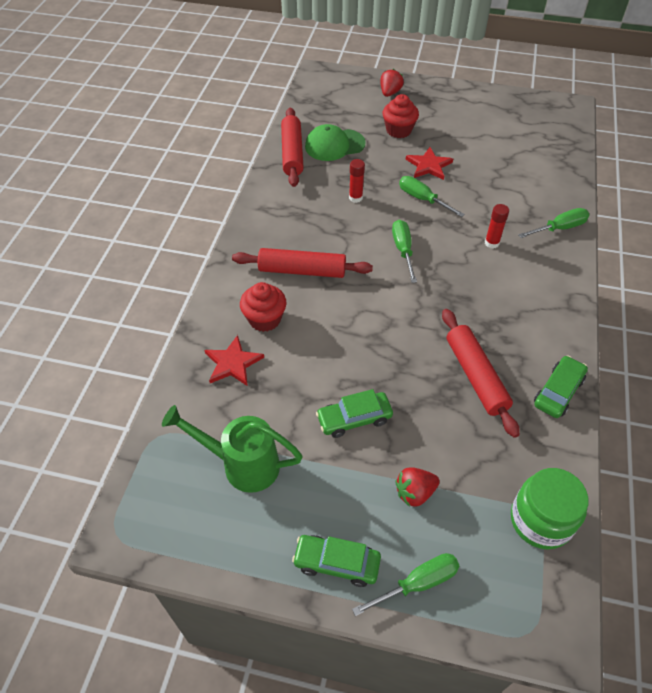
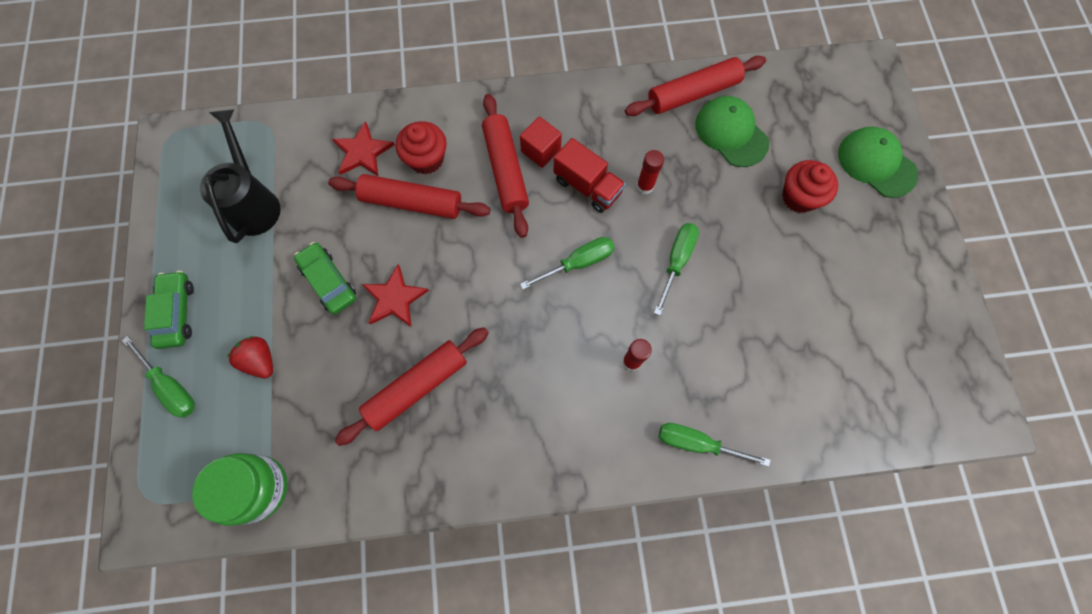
camera: 70 degrees right, 20 degrees up
(242, 464) = (254, 203): green watering can -> black watering can
(295, 245) = (540, 150): none -> red cube
(302, 339) = (412, 202): none -> red rolling pin
(340, 228) = (587, 186): none -> red truck
(390, 93) = (876, 163): red strawberry -> green cap
(429, 166) = (745, 252): red star -> red star (394, 298)
(558, 392) = (422, 481): green car -> none
(560, 228) = (696, 443): green screwdriver -> green screwdriver turned 150 degrees clockwise

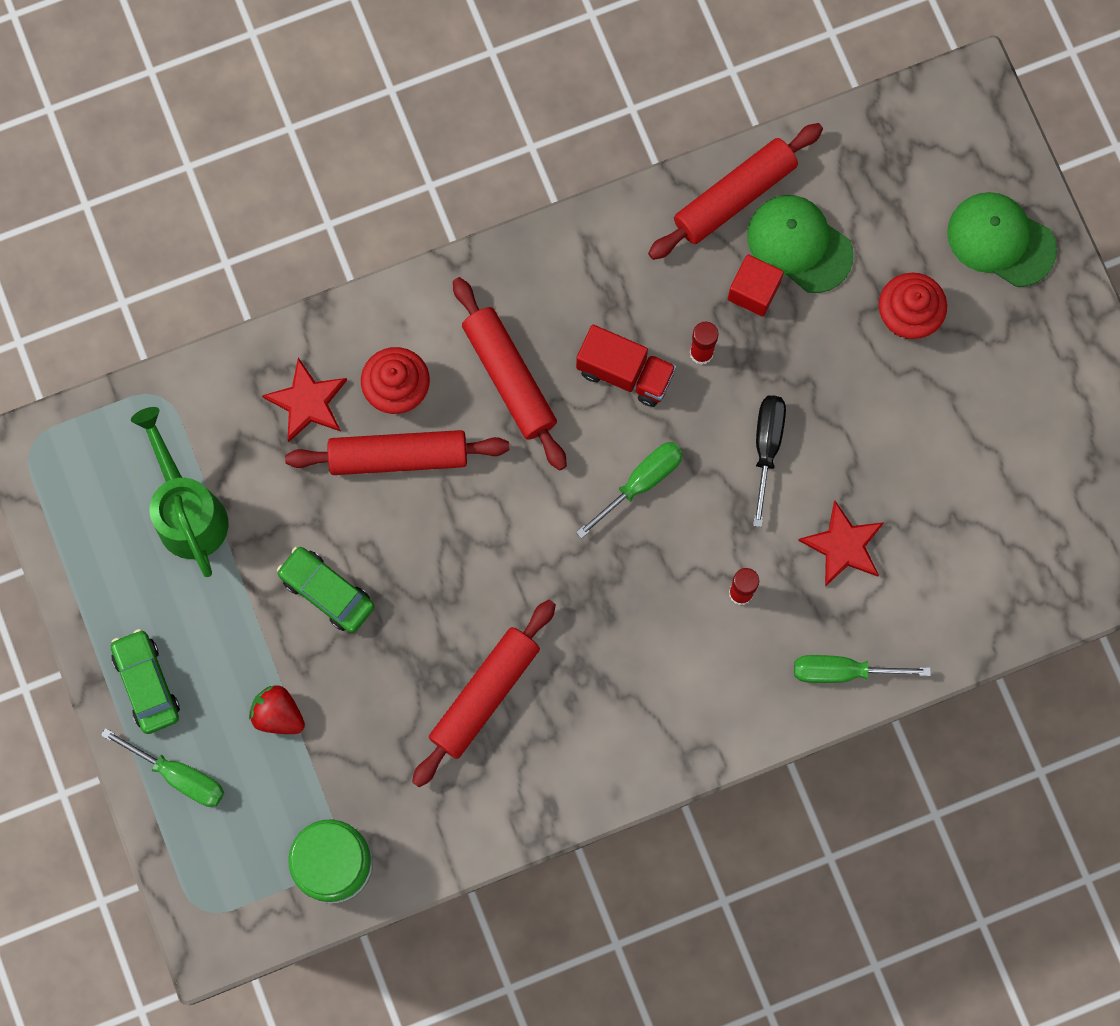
camera: 15 degrees left, 5 degrees up
(254, 203) = (188, 512): black watering can -> green watering can
(394, 298) = (419, 592): red star -> red star (843, 546)
(540, 150) = (548, 336): red cube -> red cube (753, 291)
(676, 261) = (767, 446): green screwdriver -> black screwdriver

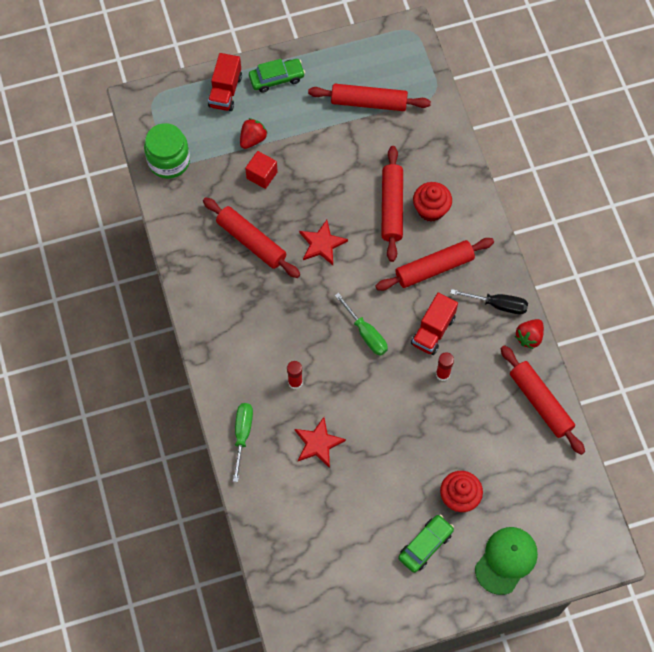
camera: 95 degrees right, 10 degrees down
(180, 776) = (225, 91): green screwdriver -> red truck
(188, 512) = (369, 102): green watering can -> red rolling pin
(307, 402) = (427, 164): red star -> red star (322, 244)
(327, 592) = (318, 167): green car -> green car (425, 545)
(622, 218) = (529, 337): none -> red strawberry
(753, 291) = (479, 408): red cube -> red cube (262, 175)
(767, 446) = (382, 406): black screwdriver -> black screwdriver (498, 305)
(799, 244) = (508, 437): green cap -> none

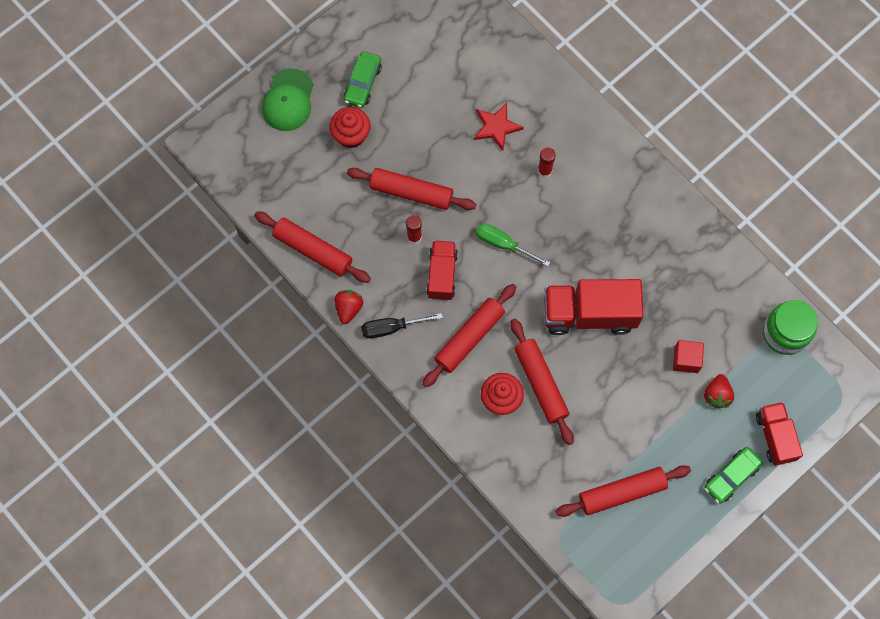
camera: 155 degrees right, 5 degrees up
(242, 434) = (566, 106): green screwdriver -> none
(251, 241) = (657, 286): red rolling pin -> red rolling pin (411, 192)
(322, 244) = (589, 314): red star -> red truck

